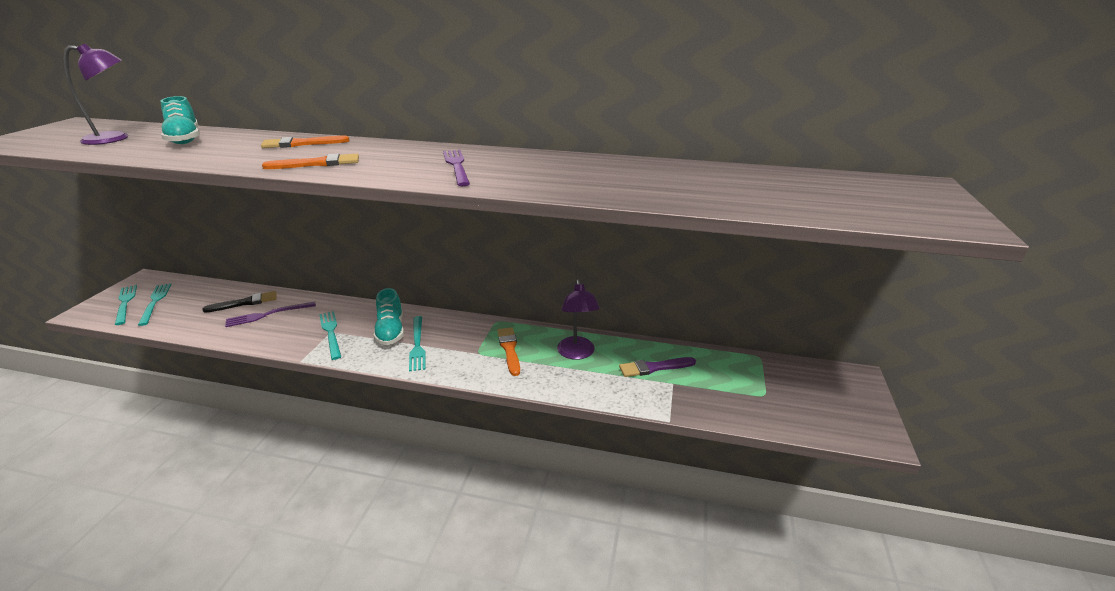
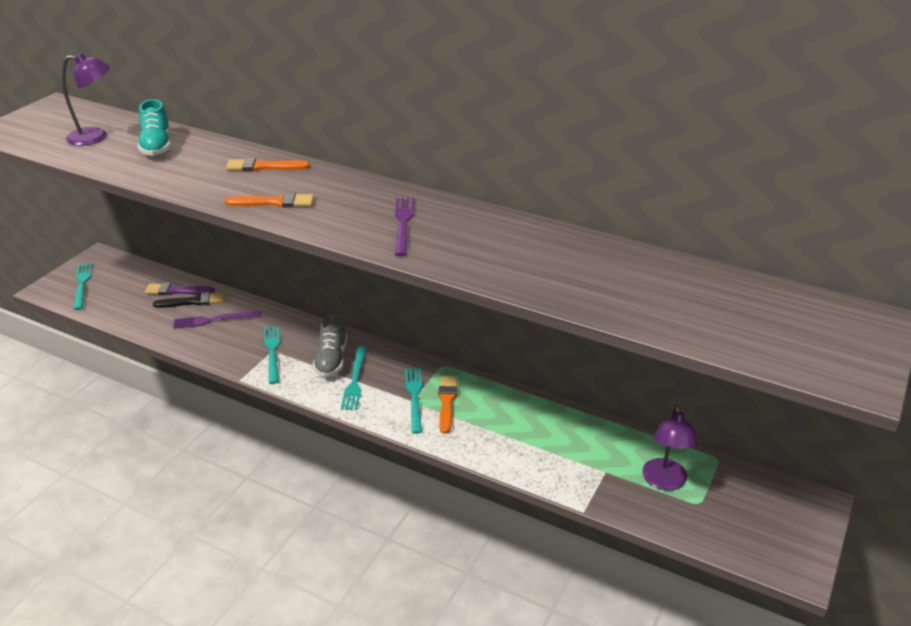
camera: 15 degrees right, 5 degrees up
(155, 302) = (109, 287): turquoise fork -> turquoise fork (414, 397)
(391, 331) = (331, 359): turquoise shoe -> grey shoe
(577, 353) = (516, 419): purple lamp -> purple lamp (665, 482)
(654, 368) = (592, 450): purple brush -> purple brush (176, 291)

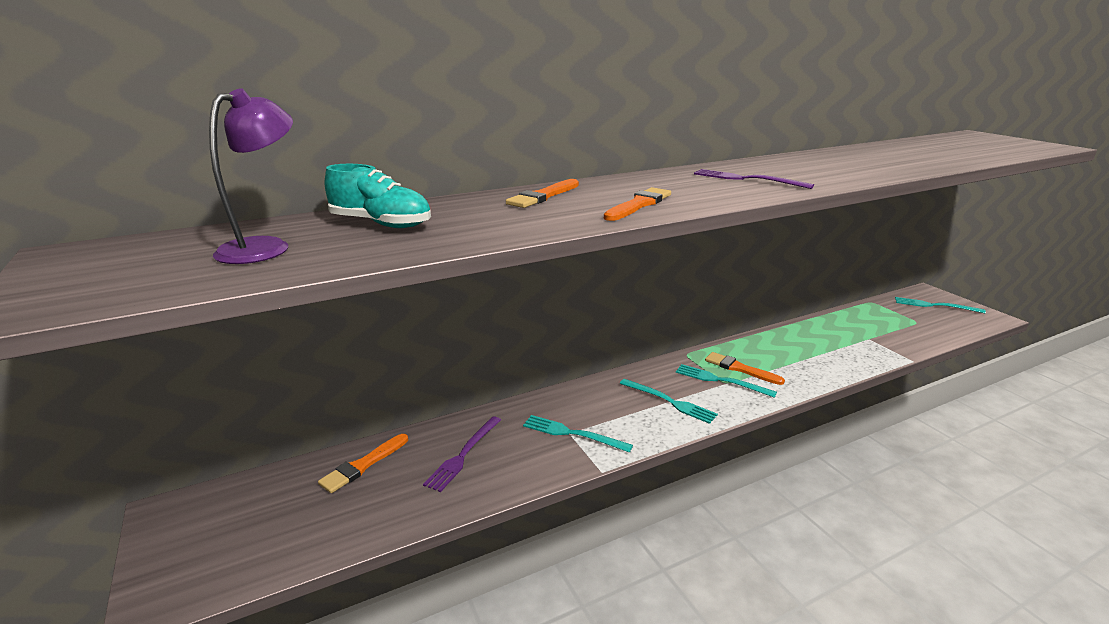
camera: 55 degrees left, 10 degrees down
(82, 284) = (210, 551): turquoise fork -> turquoise fork (935, 305)
(176, 291) = (363, 465): purple brush -> orange brush
(193, 301) = (404, 459): black brush -> none
(331, 359) = (622, 403): grey shoe -> none
(665, 482) = (889, 324): purple lamp -> none

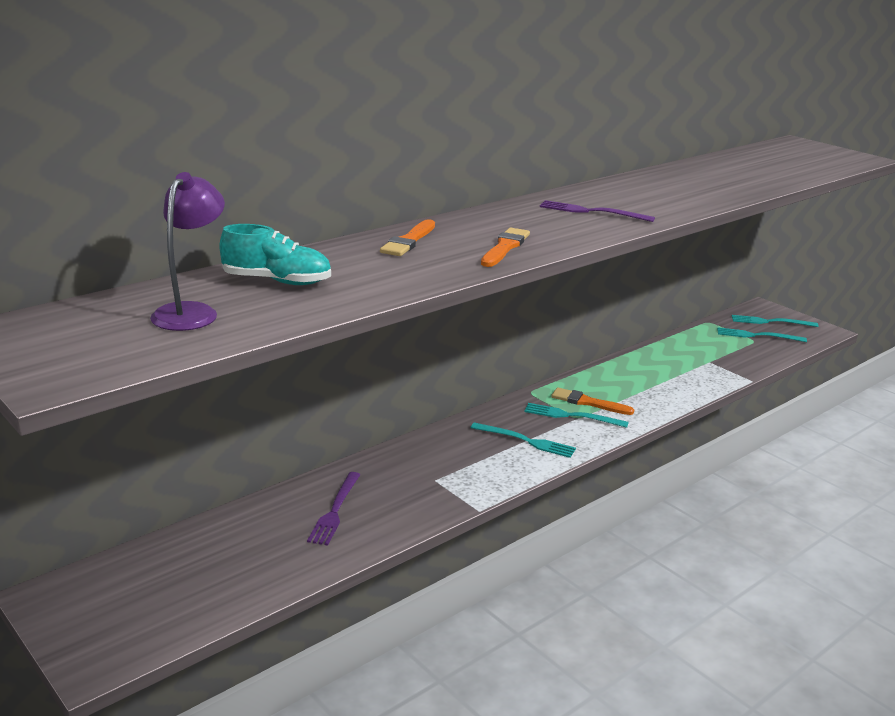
camera: 15 degrees left, 0 degrees up
(363, 465) = (233, 531): orange brush -> none
(572, 434) = (438, 480): turquoise fork -> turquoise fork (757, 335)

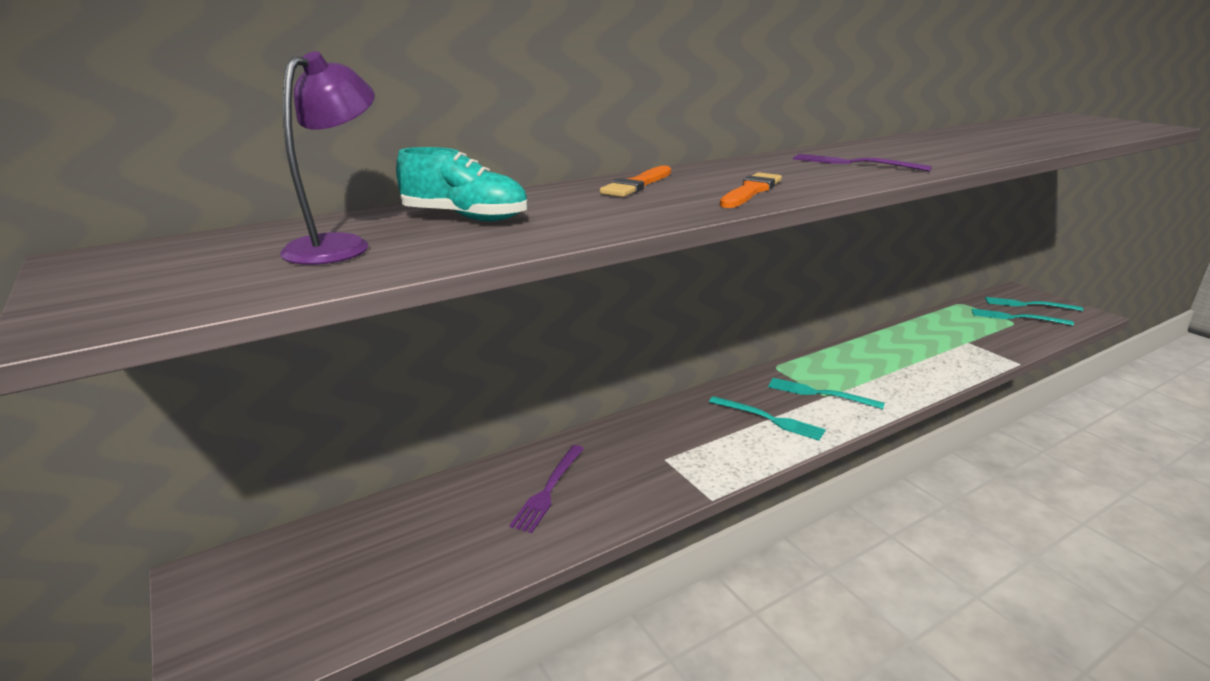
camera: 10 degrees right, 0 degrees up
(588, 402) = (837, 380): orange brush -> none

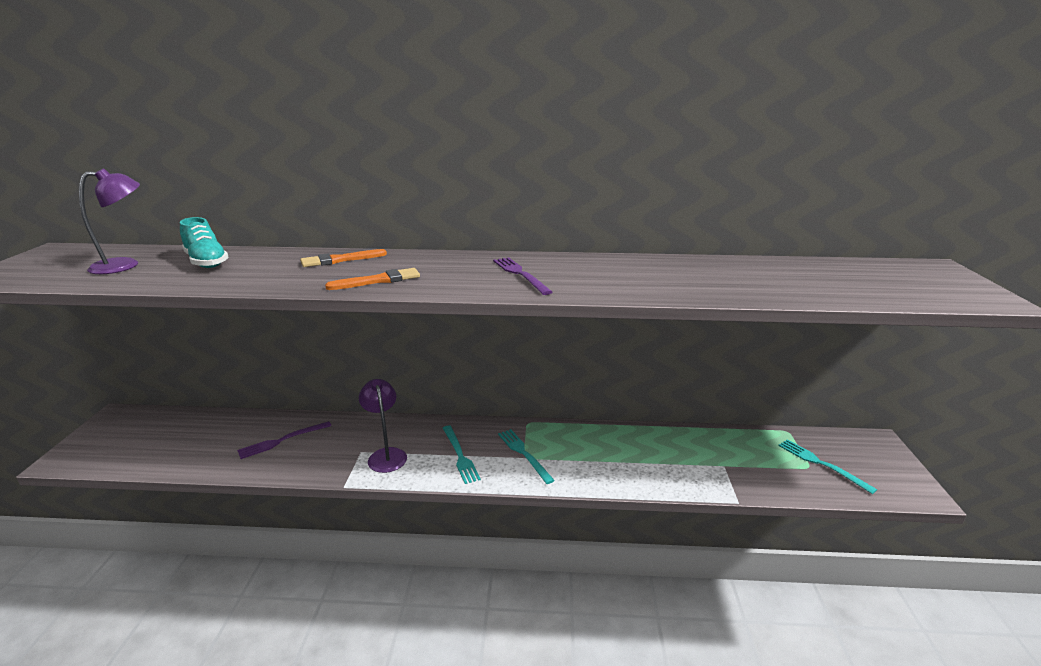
camera: 35 degrees right, 0 degrees up
(697, 450) = (386, 455): none -> purple lamp
(1028, 304) = (862, 457): turquoise fork -> none

